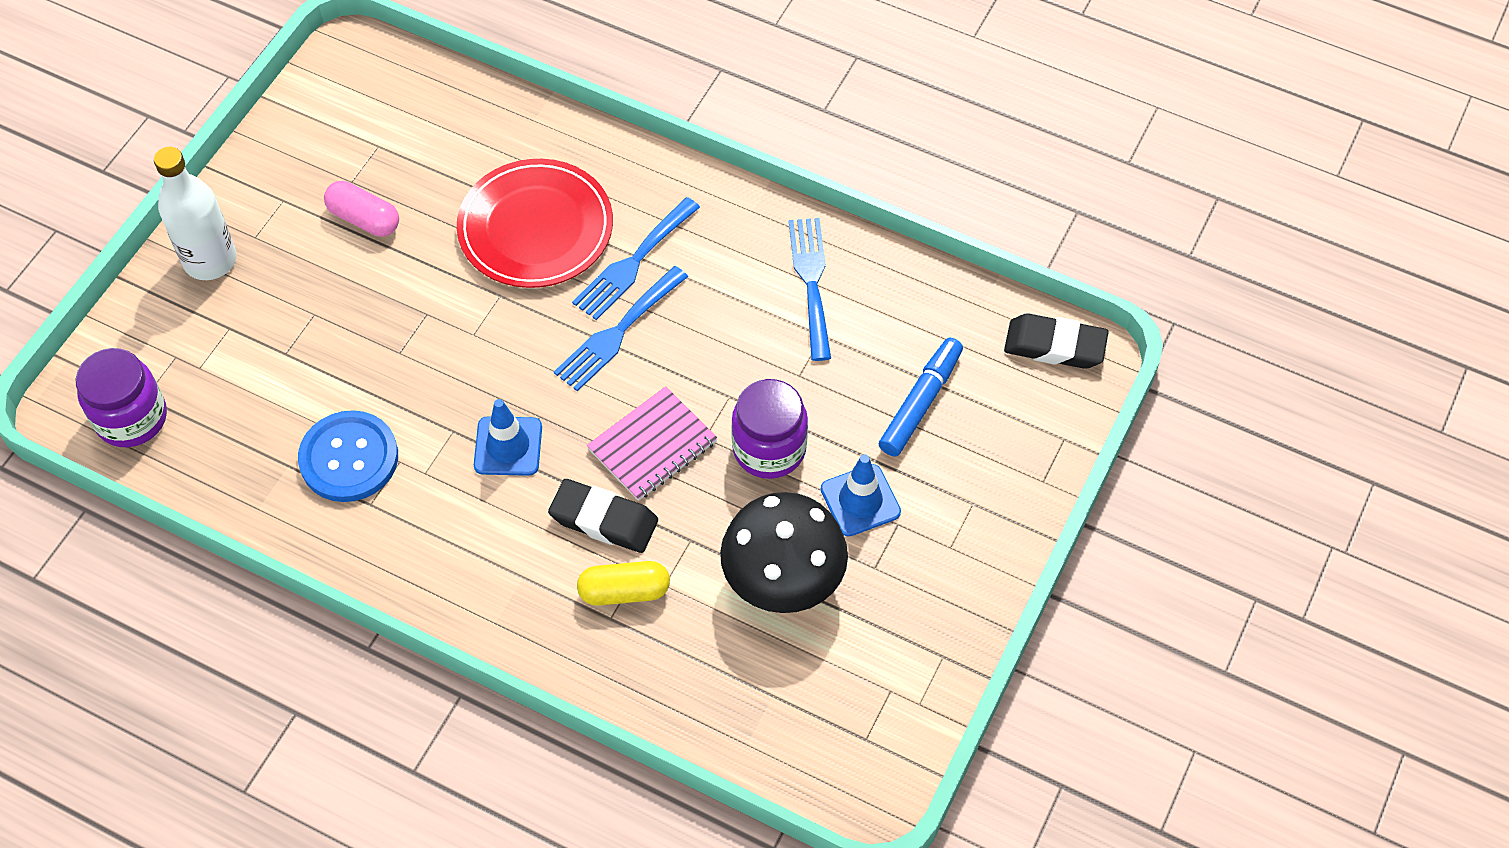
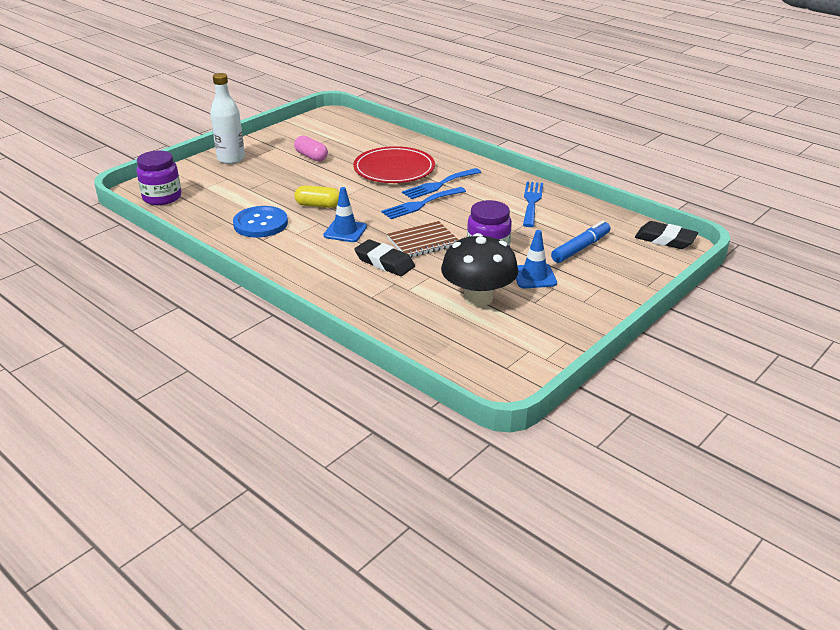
camera: 15 degrees right, 25 degrees down
(624, 591) = (384, 288): yellow capsule -> yellow capsule (318, 205)
(652, 446) = (423, 242): pink notebook -> brown notebook

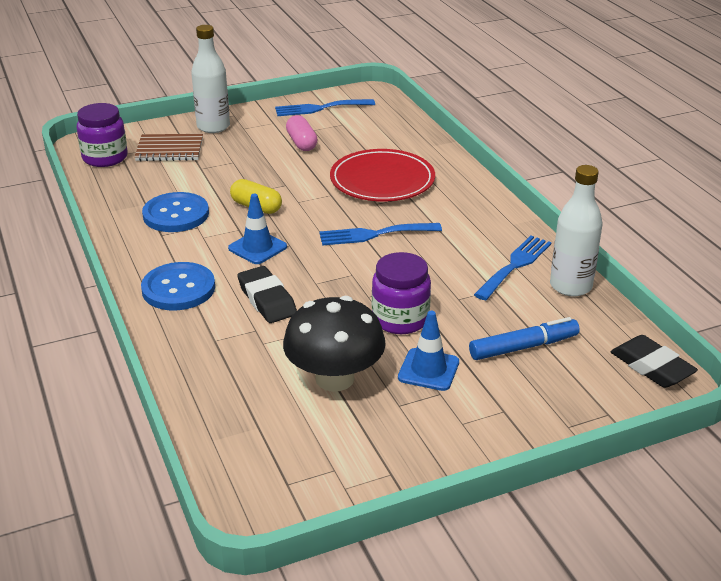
camera: 25 degrees right, 0 degrees up
(312, 271) = (178, 288): none -> blue button
(423, 242) = (334, 285): brown notebook -> brown notebook (169, 150)
(439, 185) = (418, 214): blue fork -> blue fork (320, 108)
(577, 206) = (570, 286): none -> white bottle

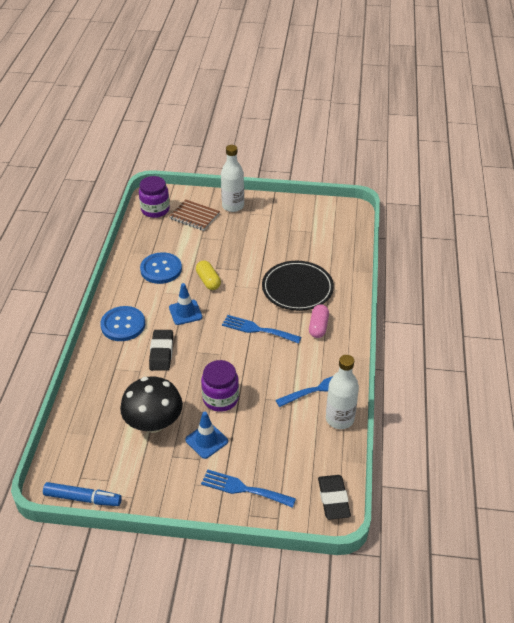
camera: 30 degrees right, 10 degrees up
(301, 143) = (274, 239): pink capsule -> pink capsule (318, 327)
(320, 108) = (308, 213): blue fork -> blue fork (243, 489)
(382, 180) = (297, 288): red plate -> black plate
(523, 347) = (272, 450): blue marker -> blue marker (83, 498)

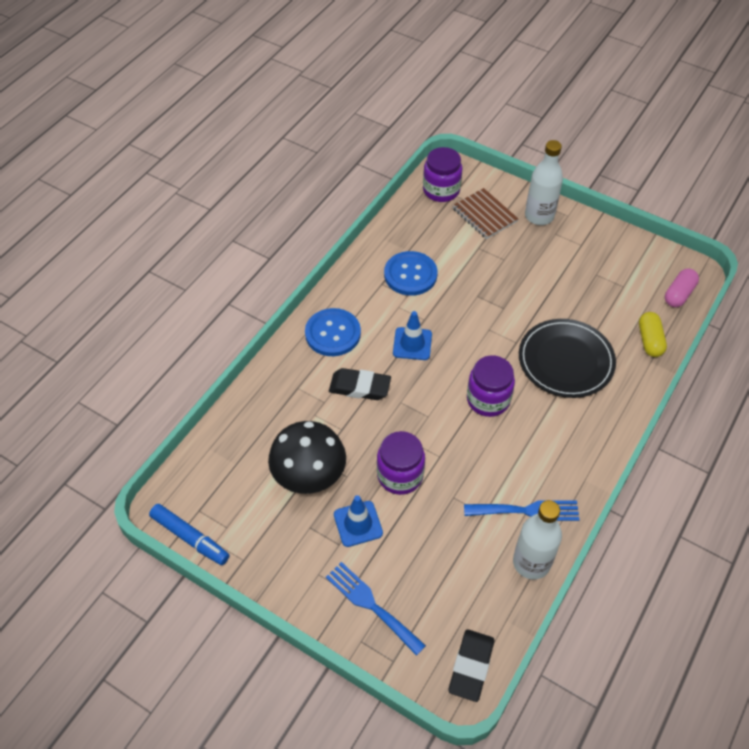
camera: 25 degrees right, 10 degrees up
(161, 352) = (360, 387): black eraser -> black eraser turned 75 degrees clockwise
(208, 281) = (459, 310): yellow capsule -> yellow capsule (649, 340)
(257, 329) = (488, 399): blue fork -> purple jar
(318, 327) = (566, 424): pink capsule -> pink capsule (679, 294)

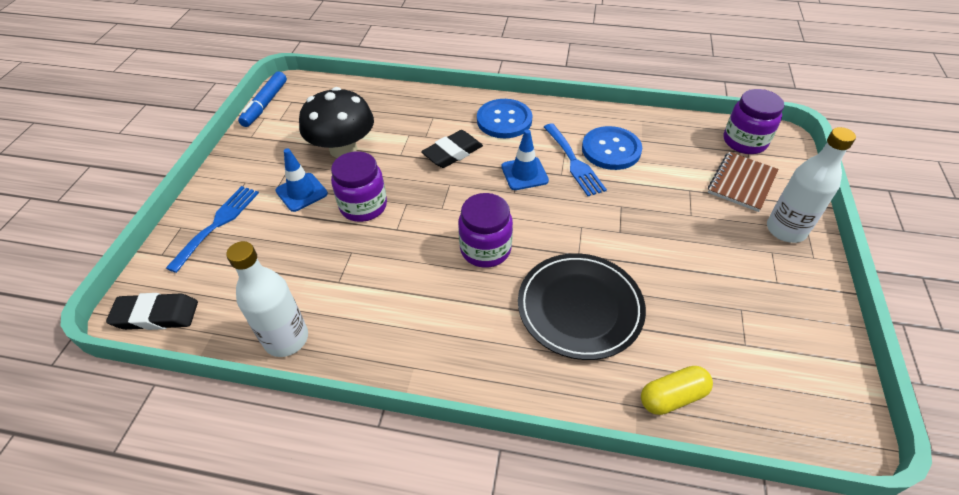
camera: 70 degrees right, 5 degrees down
(360, 387) = (452, 153): black eraser -> black eraser turned 60 degrees clockwise
(527, 511) = (352, 319): blue fork -> blue fork (574, 162)
(679, 294) = (785, 419): pink capsule -> none

